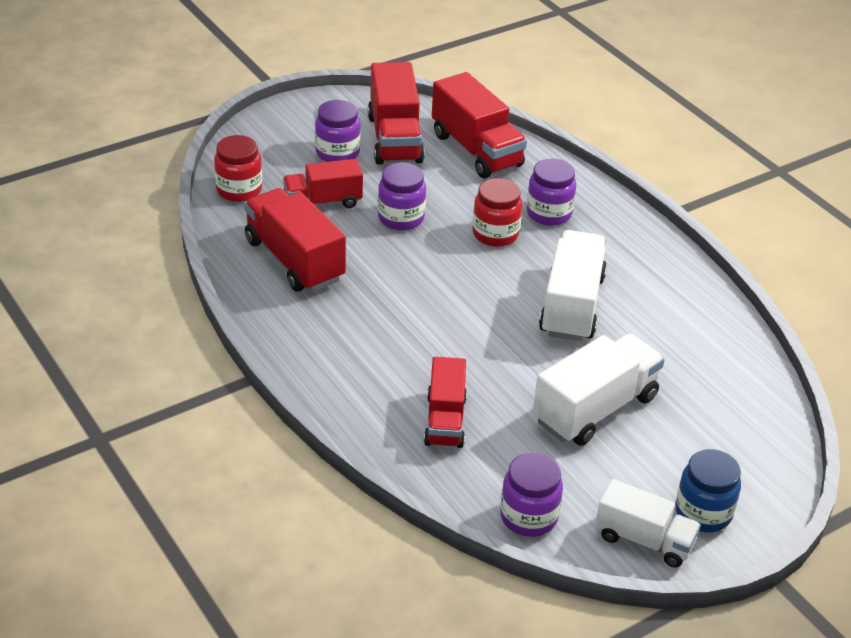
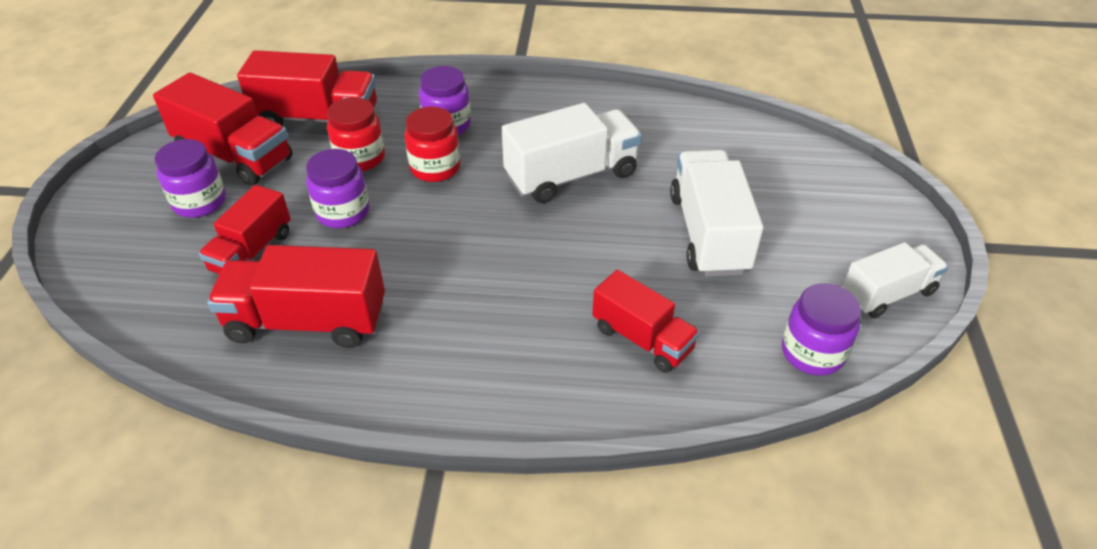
camera: 50 degrees left, 5 degrees up
(239, 190) = (149, 304): red jar -> red jar (360, 158)
(572, 305) = (571, 176): white truck -> white truck turned 105 degrees clockwise
(703, 513) = (876, 242): blue jar -> none

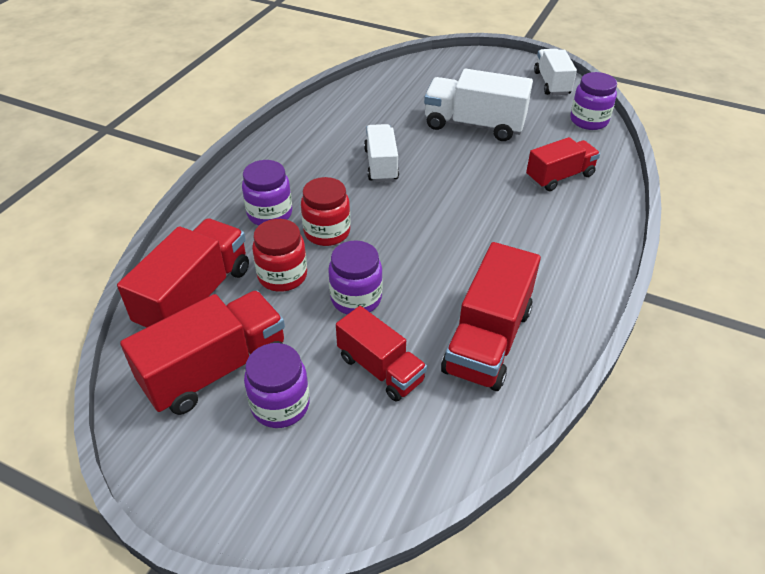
camera: 70 degrees left, 0 degrees up
(571, 176) = (381, 165): white truck -> white truck, size x0.65

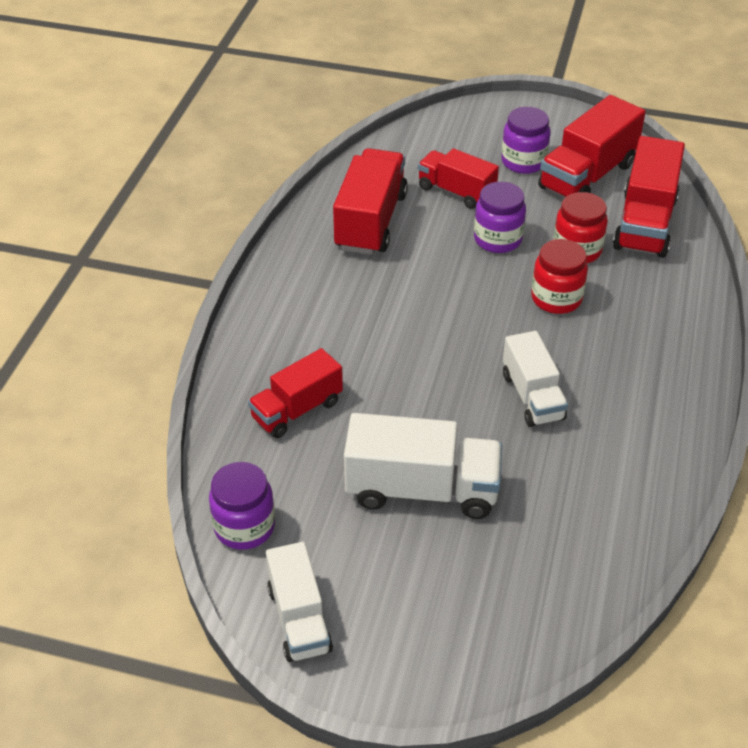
camera: 170 degrees right, 0 degrees up
(270, 214) = (630, 311): purple jar -> none

